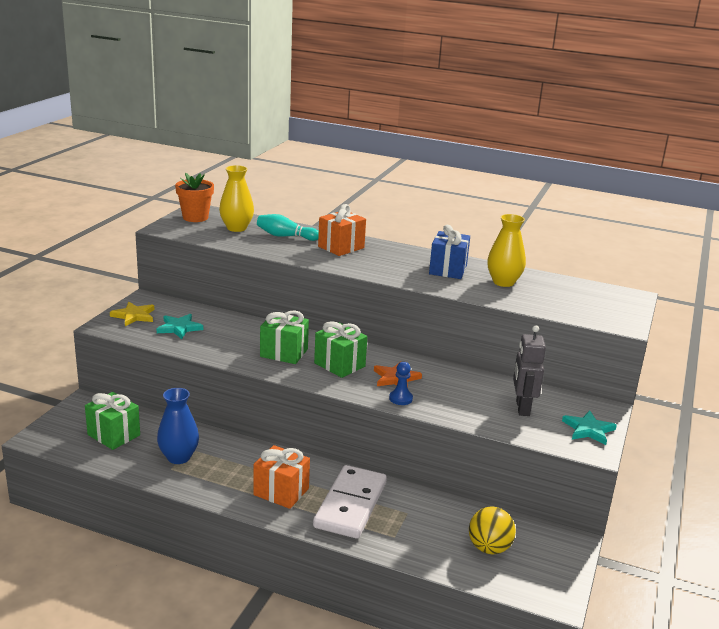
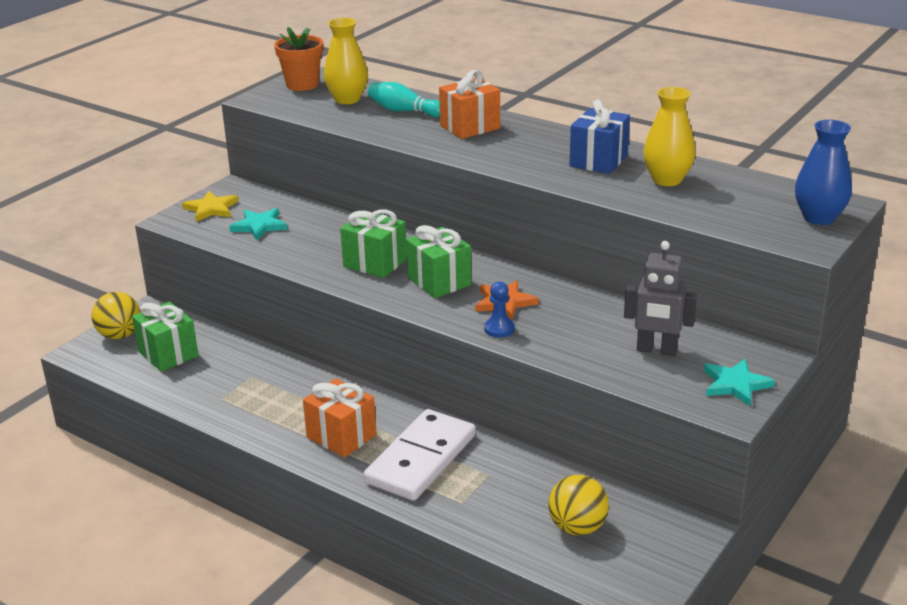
camera: 15 degrees right, 5 degrees up
(66, 422) = (120, 335): none -> yellow ball
(179, 457) = (234, 385): blue vase -> blue vase (818, 217)
(522, 408) = (656, 350): grey robot -> grey robot turned 90 degrees counterclockwise

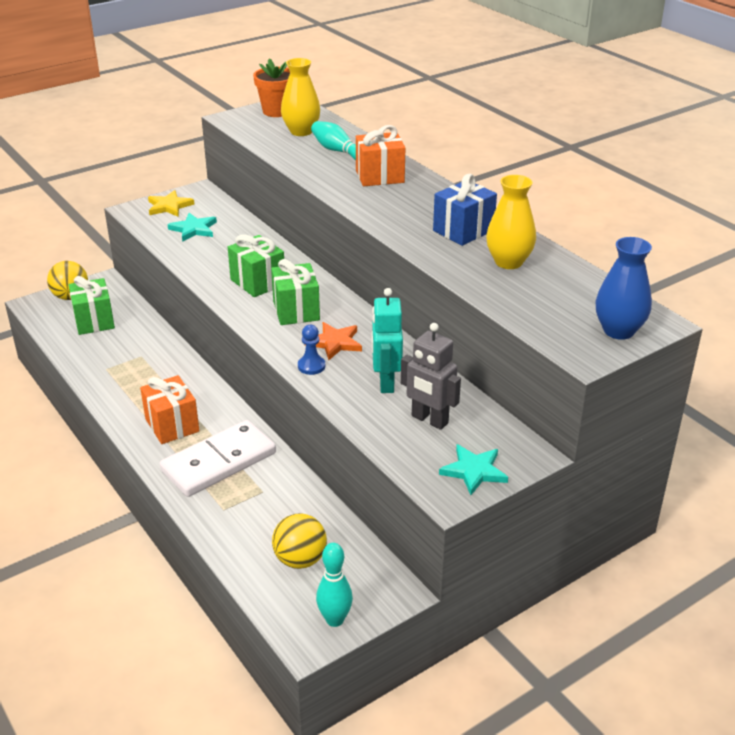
camera: 20 degrees right, 5 degrees up
(586, 327) = (386, 382): none -> turquoise robot
(654, 572) = (335, 620): none -> turquoise bowling pin

